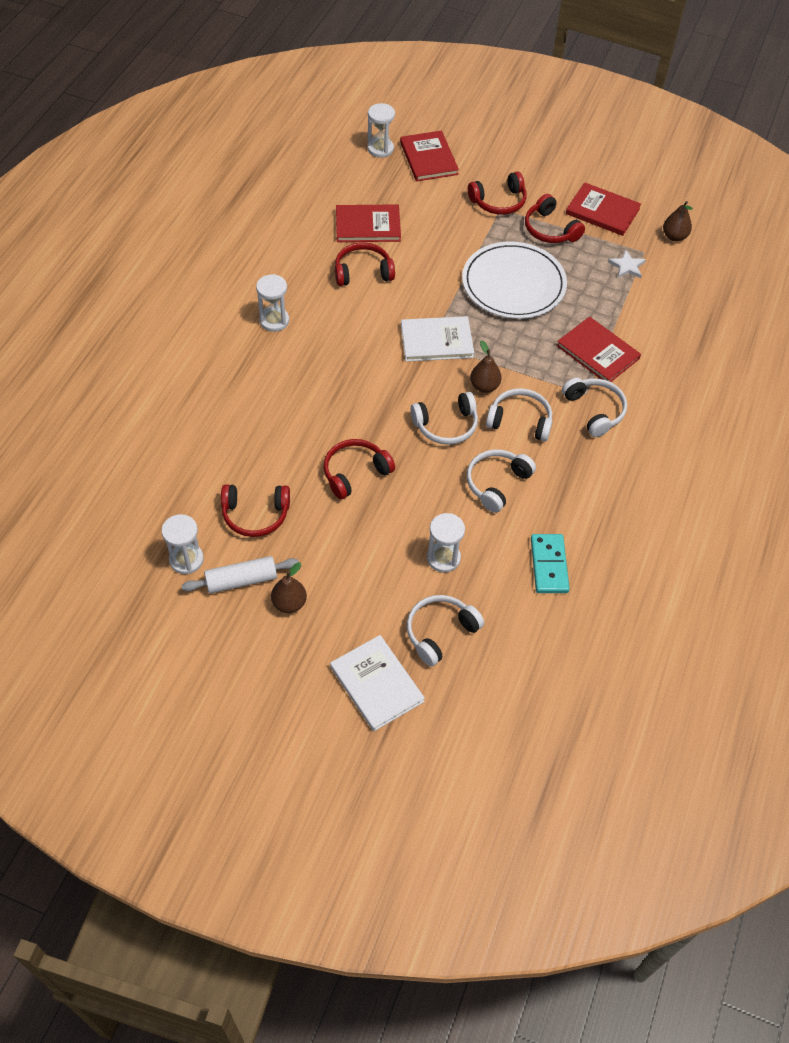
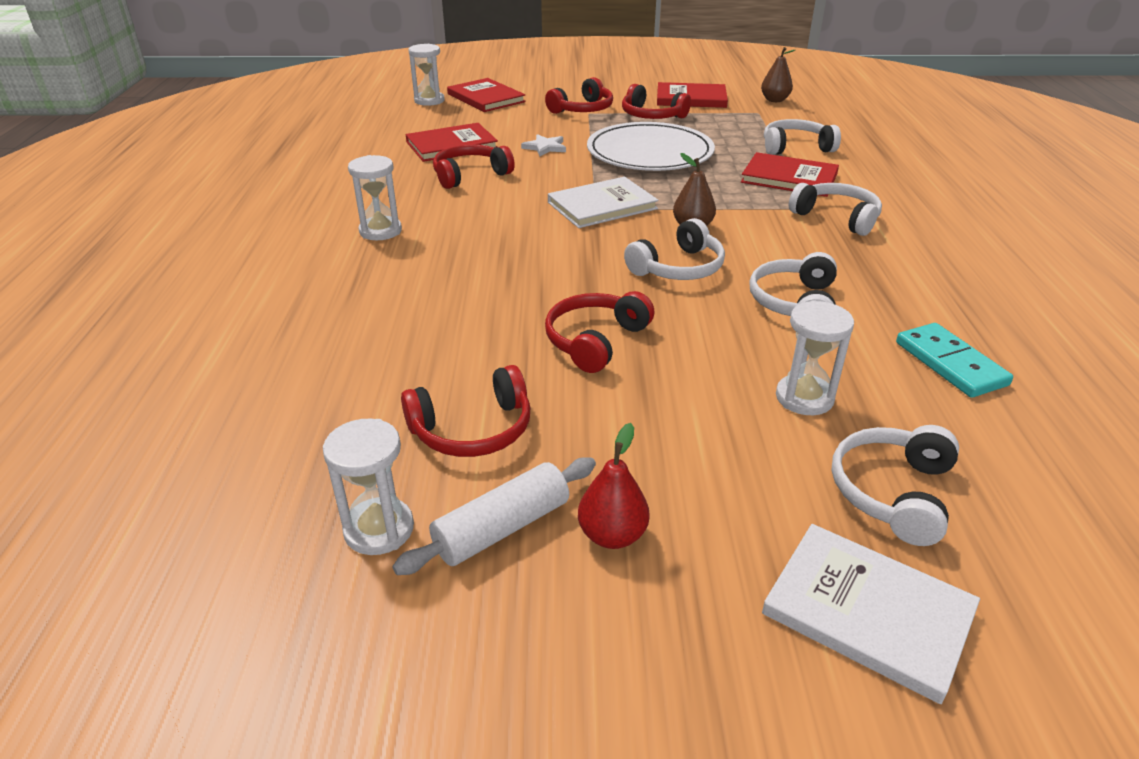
camera: 20 degrees left, 20 degrees down
(289, 603) = (612, 535): brown pear -> red pear
(520, 421) = (763, 244): white headphones -> white headphones (795, 147)
(627, 266) = (752, 123): white star -> white star (545, 147)

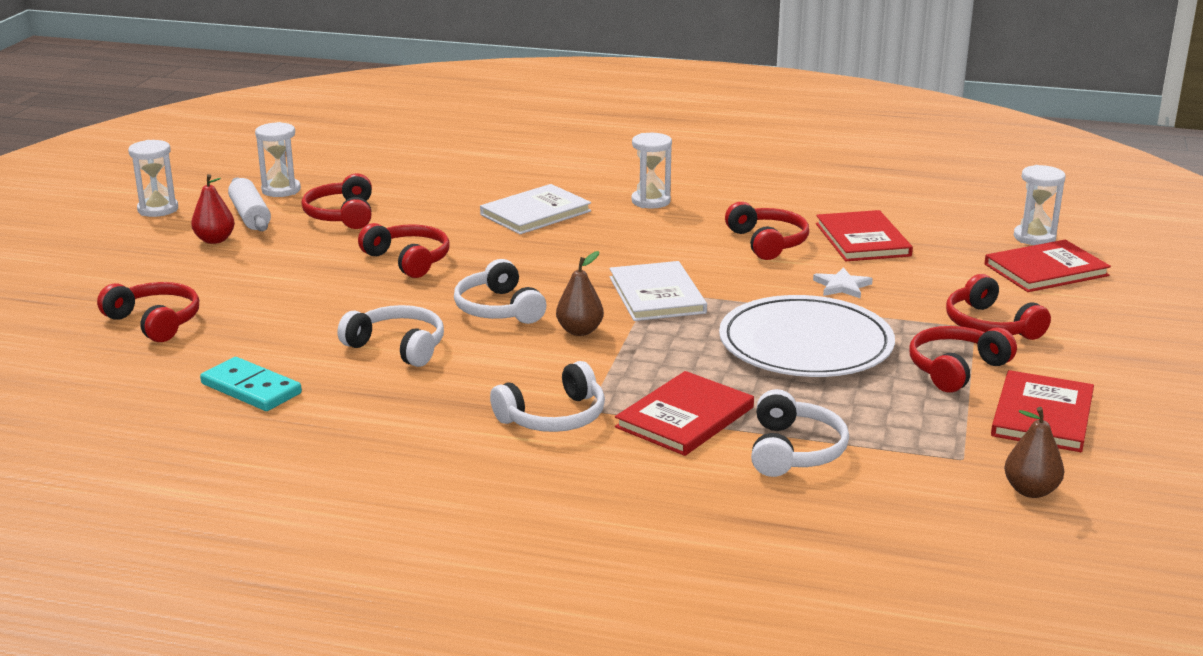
camera: 105 degrees right, 10 degrees down
(804, 398) = (270, 318): white hourglass -> white hourglass (158, 209)
(867, 612) = (91, 290): white book -> white book (535, 213)
(892, 492) = (155, 322): white headphones -> red headphones
(950, 363) = (251, 389): turquoise domino -> turquoise domino turned 45 degrees clockwise

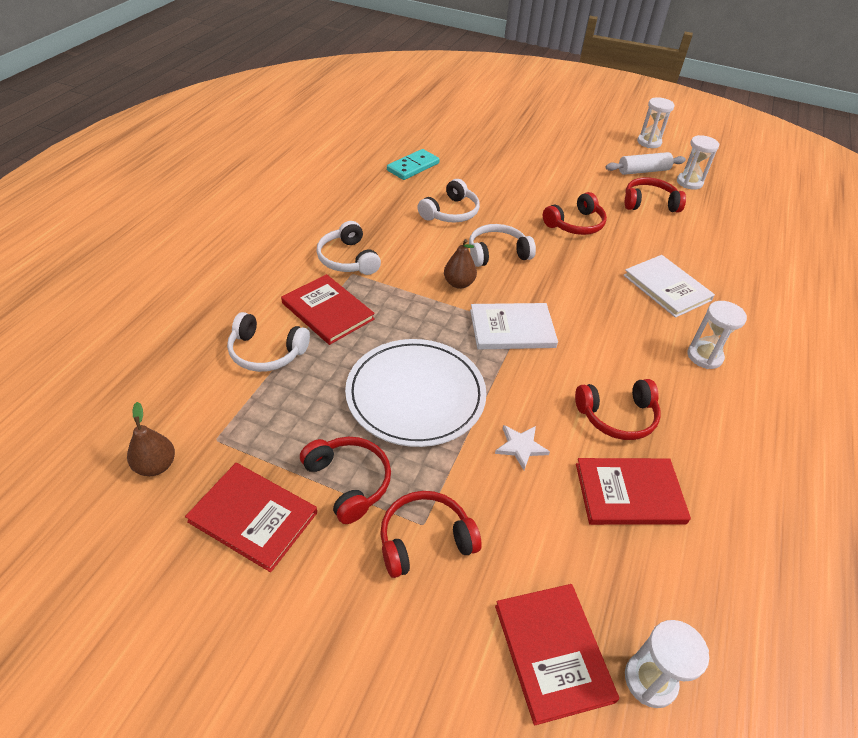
camera: 95 degrees right, 20 degrees up
(155, 322) = (495, 142): red headphones -> none
(215, 240) = (604, 159): red pear -> none

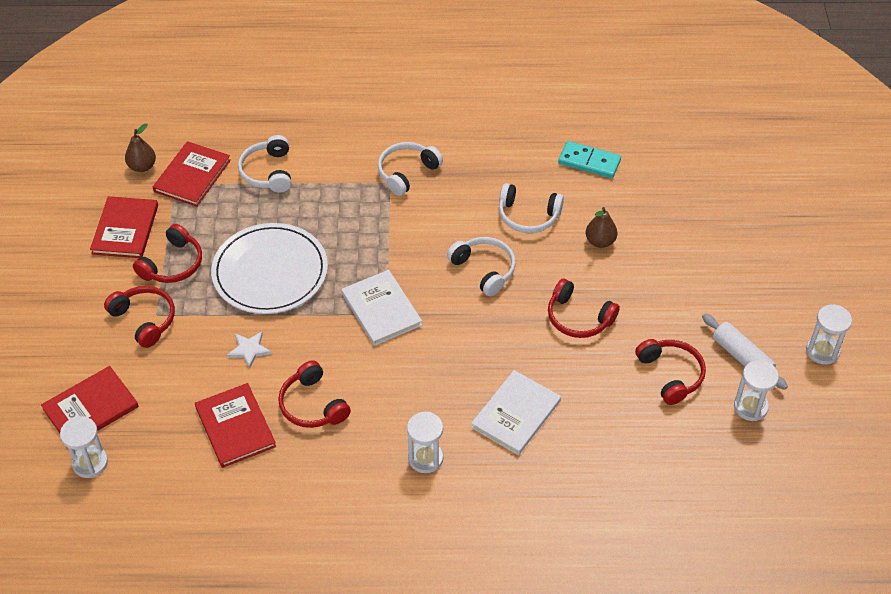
camera: 70 degrees right, 5 degrees up
(327, 311) = (333, 187): red book -> red book (192, 176)
(459, 283) = (421, 256): brown pear -> brown pear (600, 241)

